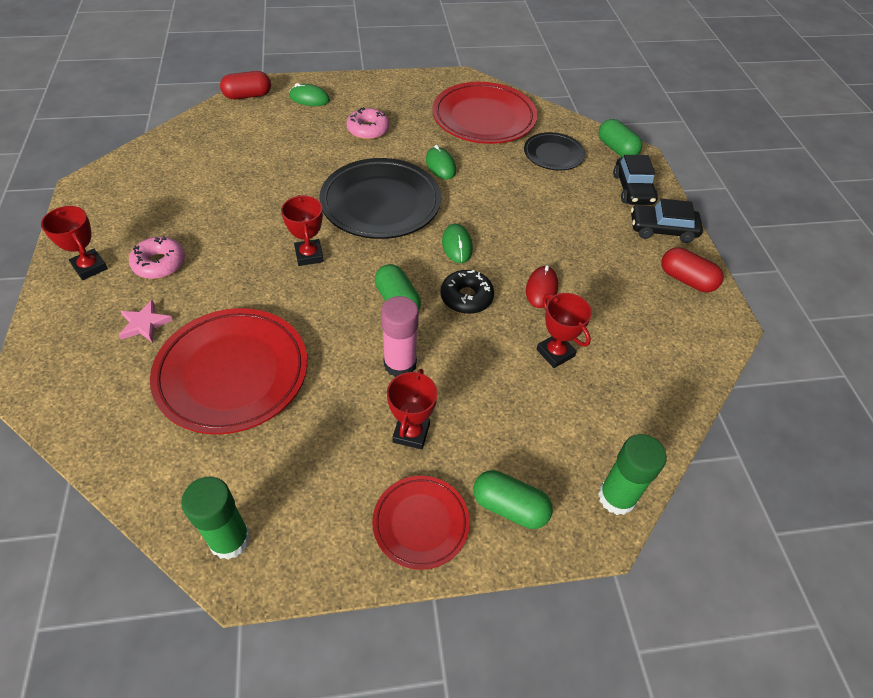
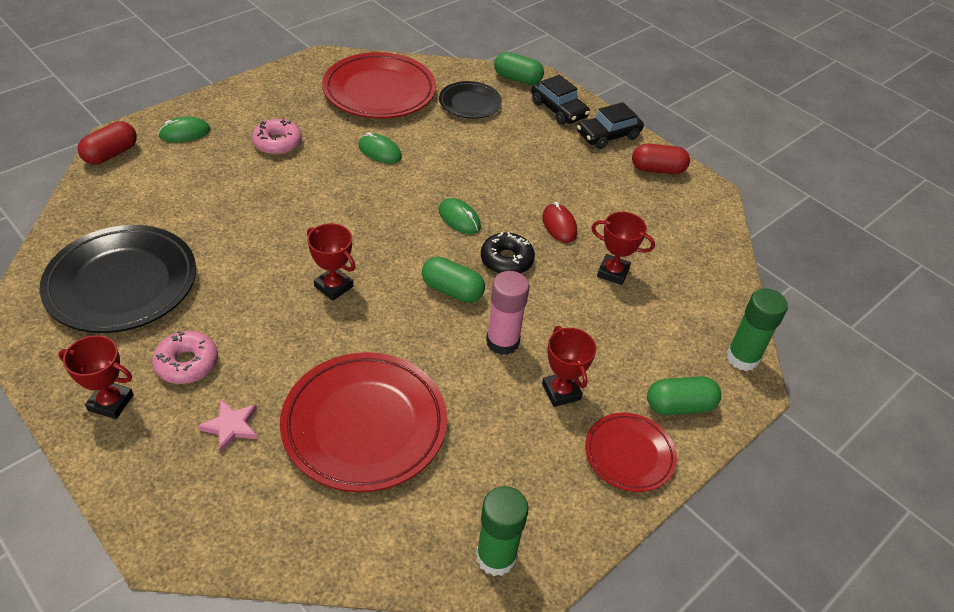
camera: 35 degrees left, 5 degrees down
(380, 204) = (356, 210): black plate -> black plate (122, 284)

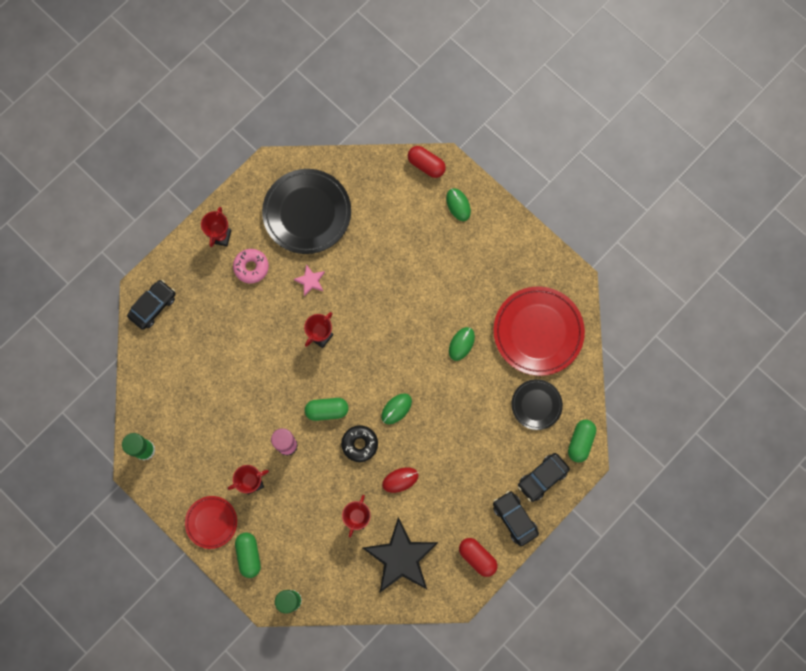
camera: 90 degrees right, 30 degrees up
(208, 524) = (153, 306): none -> black car
(231, 426) = (211, 302): pink star -> pink star (310, 281)
(277, 143) = (458, 270): pink donut -> none
(364, 425) = (218, 372): red plate -> none
(452, 290) = (327, 410): green capsule -> green capsule turned 60 degrees clockwise
(657, 169) = (477, 557): red capsule -> red capsule turned 45 degrees counterclockwise
(665, 235) = (401, 558): none -> black star

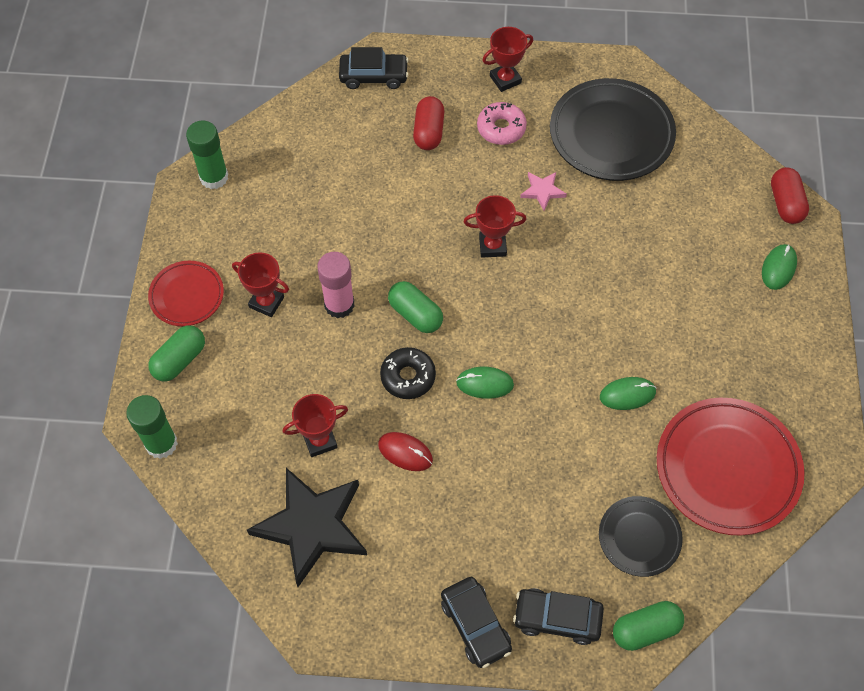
camera: 50 degrees right, 15 degrees down
(477, 557) = (388, 617): red capsule -> red capsule (429, 132)
(514, 519) = (475, 625): black car -> black car turned 135 degrees clockwise

